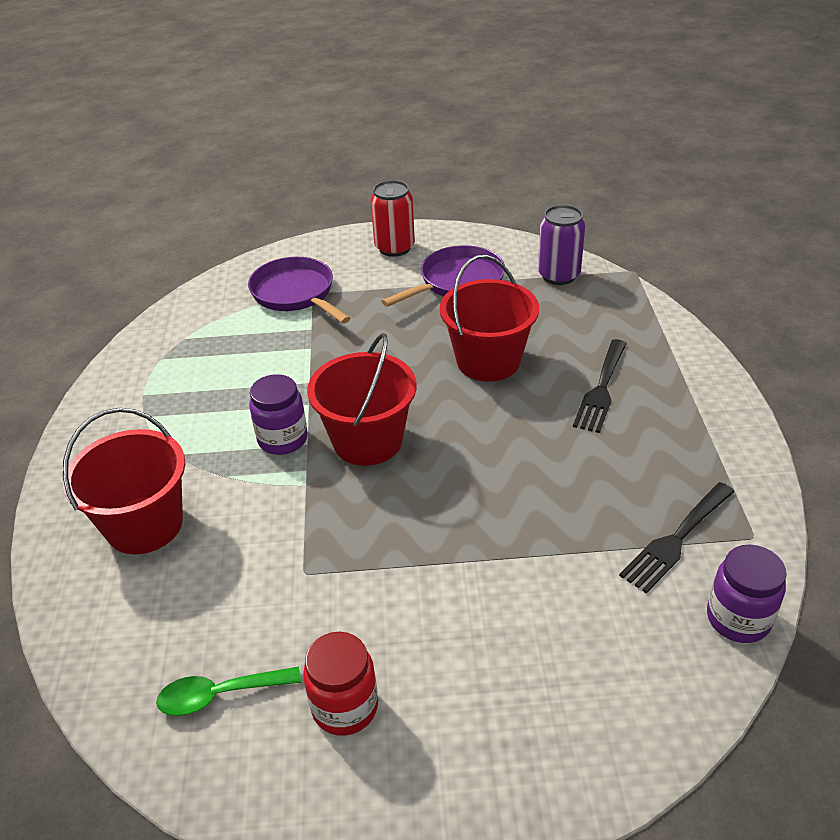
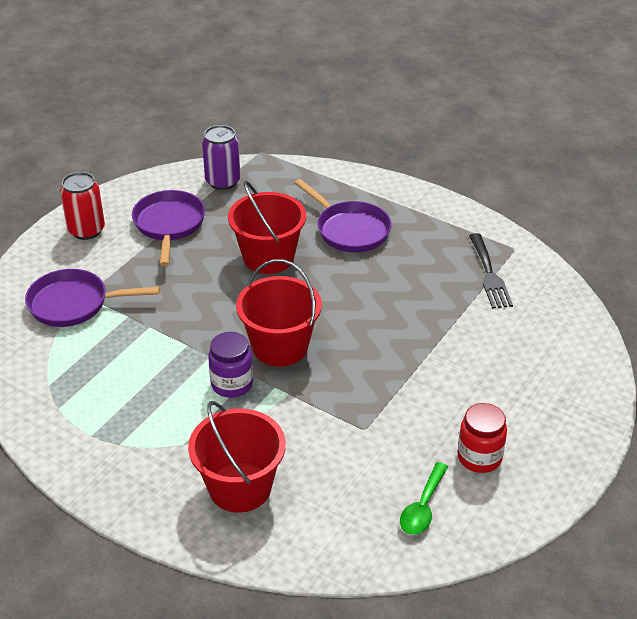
camera: 55 degrees left, 0 degrees up
(601, 389) = (350, 230): black fork -> purple pan
(738, 619) = (557, 287): purple jar -> none

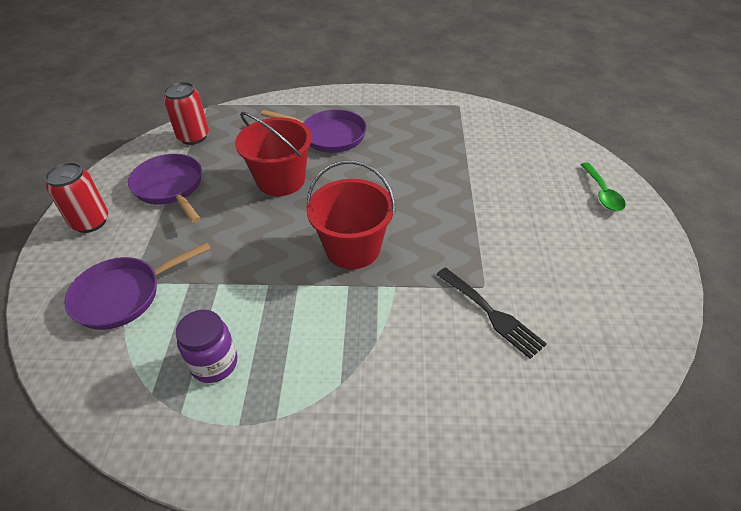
camera: 30 degrees left, 5 degrees up
(223, 181) = (193, 137): purple can -> red can
(232, 384) = (339, 301): purple jar -> purple jar (214, 363)
(240, 487) = (429, 399): red bucket -> none
(423, 507) = (592, 331): green spoon -> green spoon (602, 193)
(479, 457) = (589, 266): red jar -> none
(489, 274) = (459, 128): black fork -> black fork (491, 314)

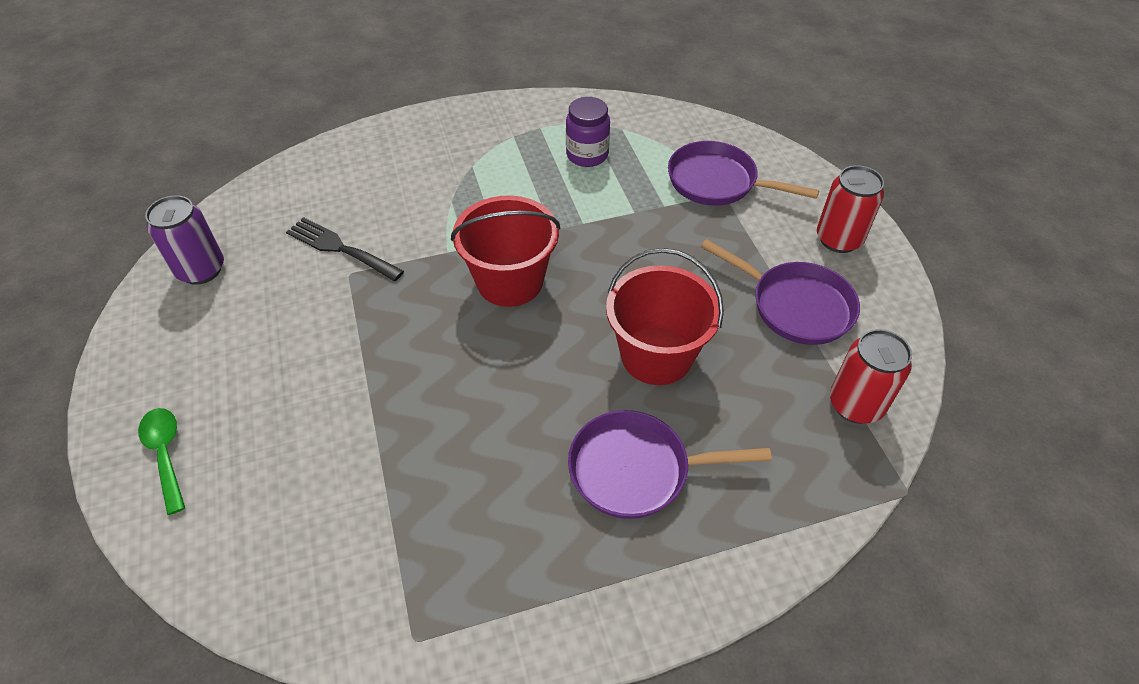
camera: 160 degrees right, 5 degrees up
(123, 295) = (717, 182): purple pan -> purple pan turned 105 degrees counterclockwise
(623, 323) = (201, 270): none -> purple can

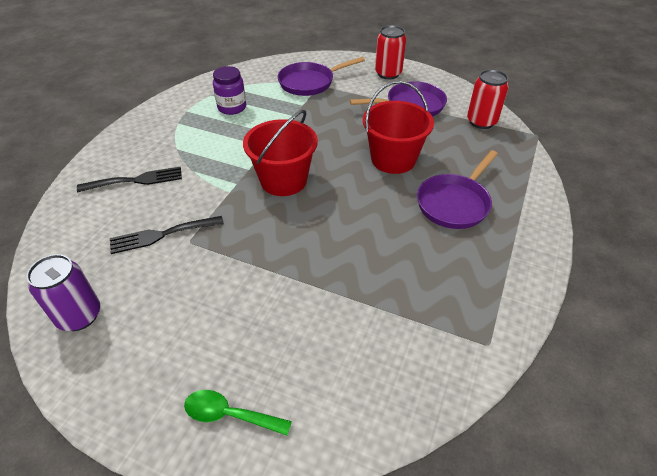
camera: 50 degrees left, 5 degrees down
(396, 174) = (136, 180): none -> black fork

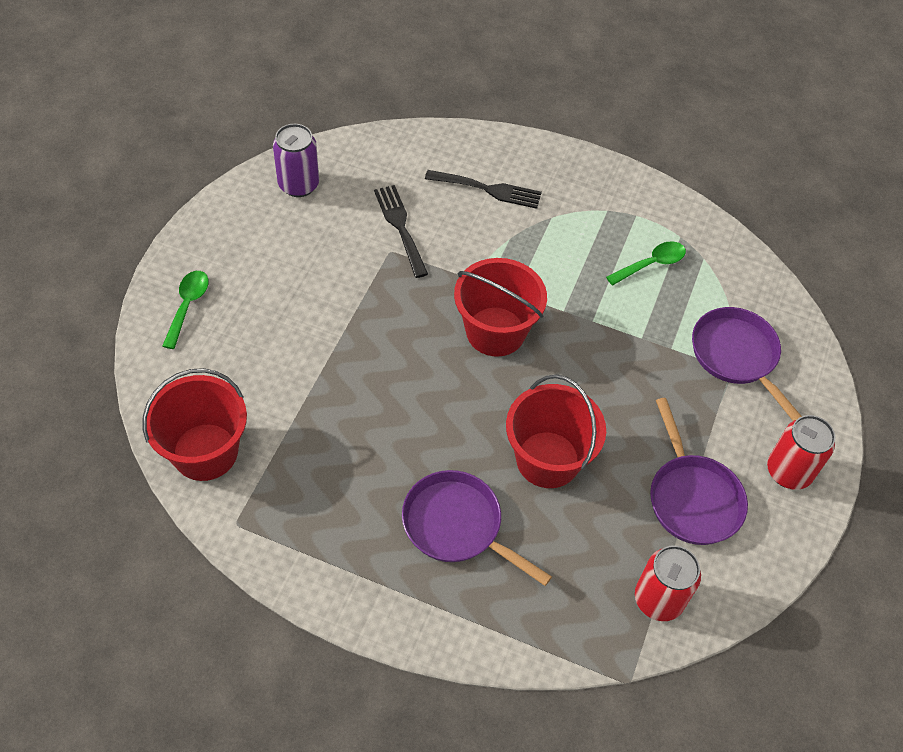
camera: 85 degrees right, 10 degrees up
(136, 180) = (488, 189): black fork -> black fork turned 60 degrees counterclockwise
(232, 107) = (651, 264): purple jar -> green spoon
(417, 378) = (205, 452): none -> red bucket

